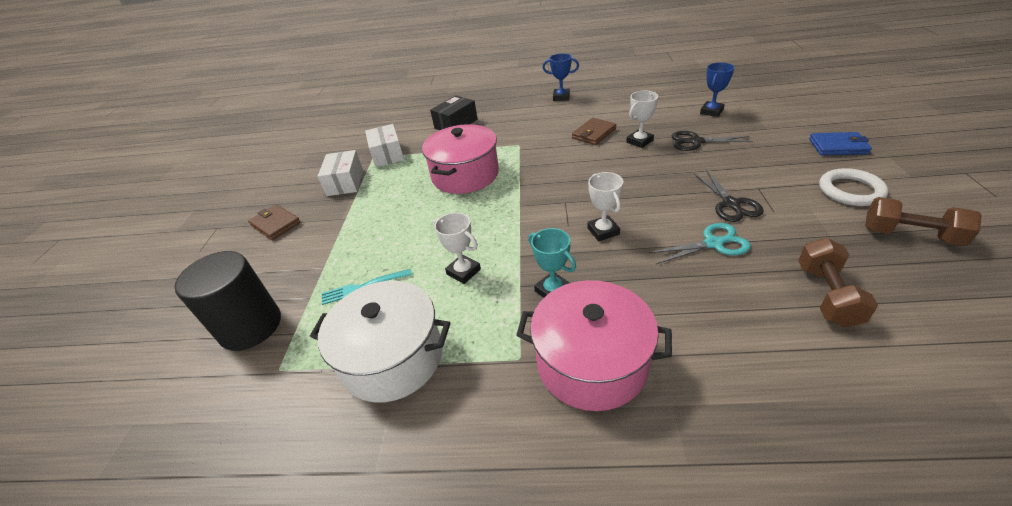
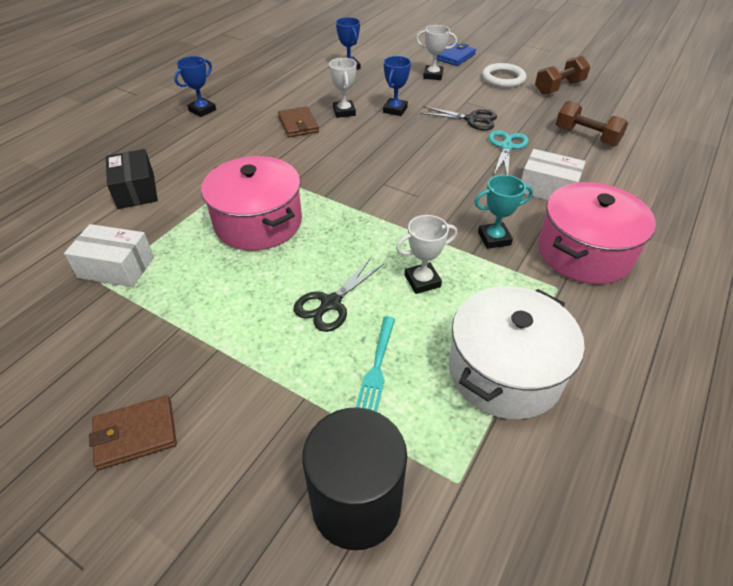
camera: 65 degrees left, 5 degrees up
(345, 182) = (127, 327): white box -> white box (547, 189)
(603, 231) = (444, 183): white trophy -> white trophy (433, 75)
(680, 160) = (395, 110): none -> blue trophy
(695, 142) = (380, 92): black scissors -> black scissors (330, 303)

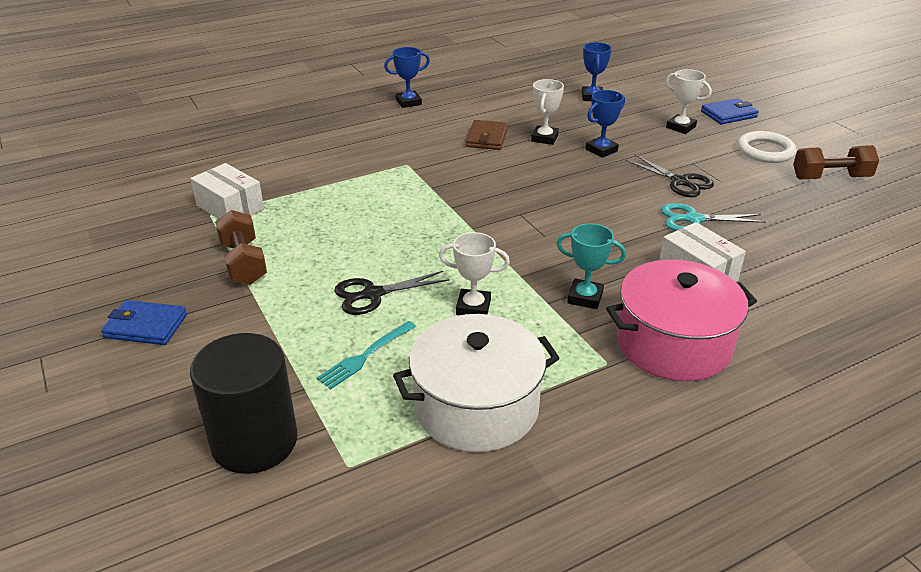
camera: 30 degrees right, 10 degrees down
(136, 190) = (294, 153): black box -> none
(136, 434) = (146, 326): brown wallet -> blue wallet
(258, 222) = (371, 210): pink pot -> none
(506, 147) = (693, 219): turquoise scissors -> turquoise scissors turned 135 degrees counterclockwise
(586, 137) = (807, 237): brown dumbbell -> brown dumbbell (243, 263)

